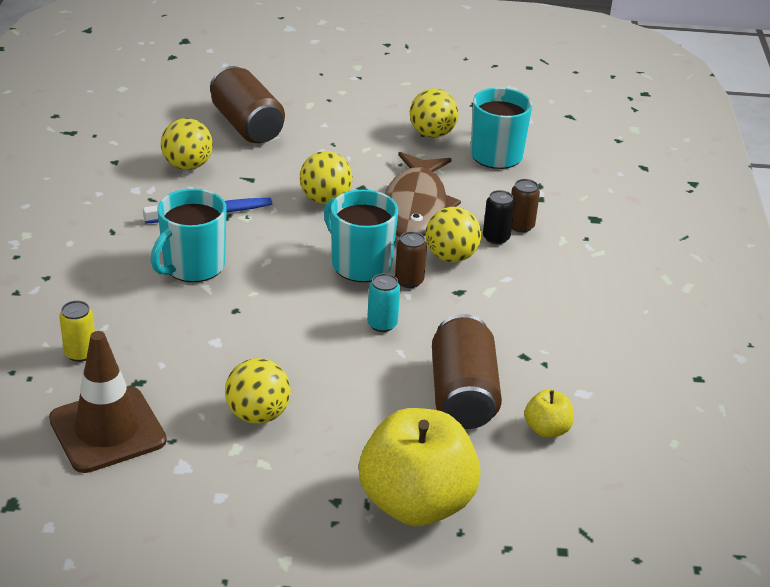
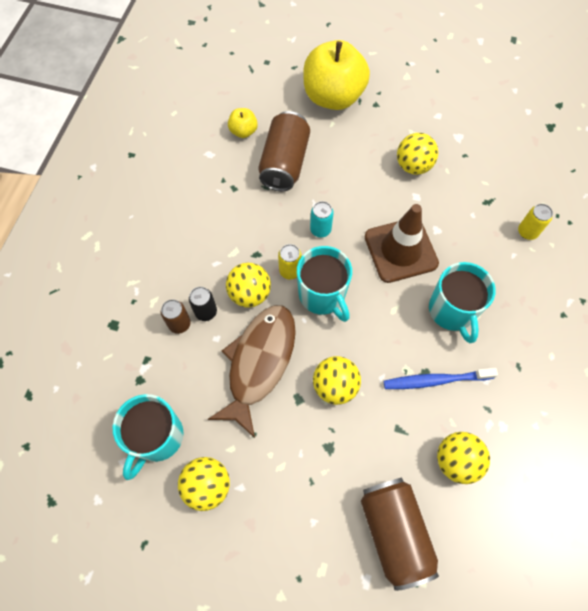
camera: 165 degrees left, 30 degrees up
(107, 430) = (503, 167): brown traffic cone -> brown traffic cone (400, 250)
(192, 266) = (452, 311): turquoise mug -> turquoise mug turned 120 degrees clockwise
(409, 281) = (290, 271): brown can -> yellow can

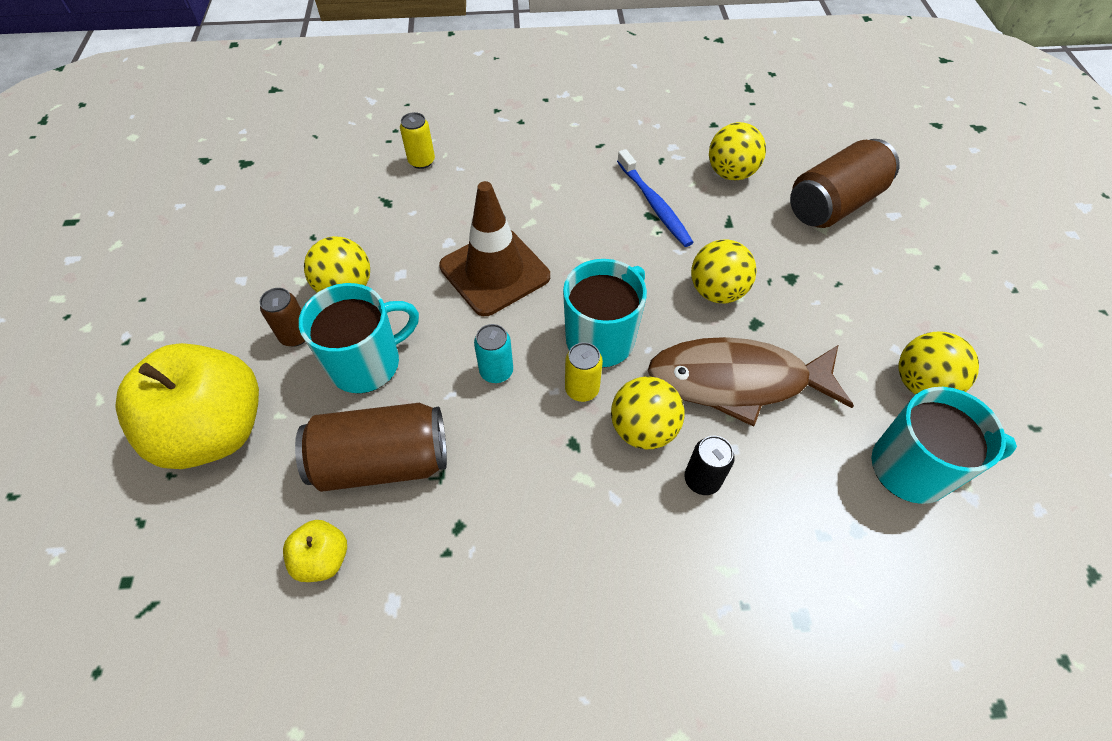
camera: 110 degrees left, 10 degrees down
(179, 324) = (741, 510): brown can -> brown can (296, 335)
(452, 311) = (560, 206): turquoise mug -> turquoise mug (367, 363)

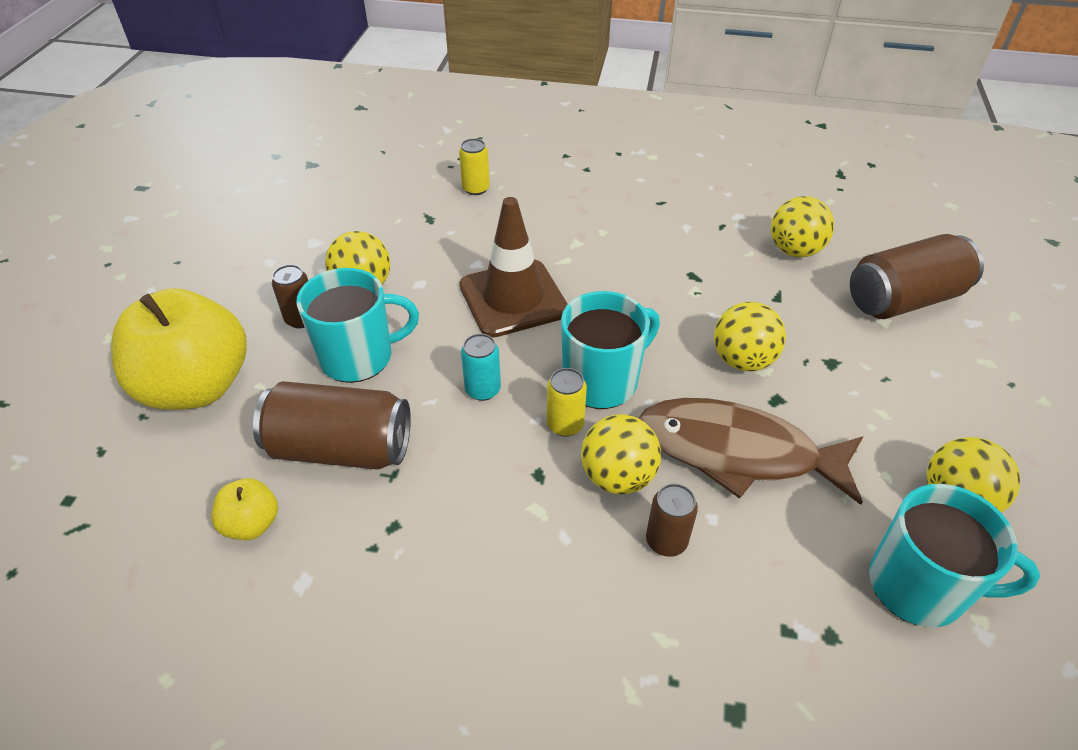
camera: 15 degrees right, 10 degrees down
(654, 205) = (701, 266): blue toothbrush -> none
(702, 479) = (666, 541): black can -> brown can

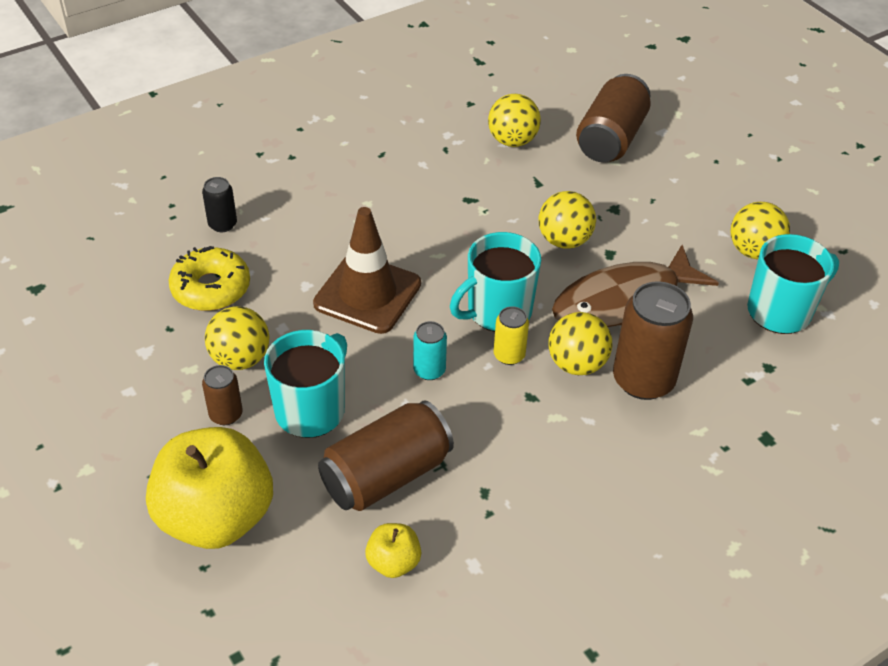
camera: 45 degrees left, 0 degrees up
(410, 226) = (211, 288): none -> yellow donut
(476, 189) = (222, 224): yellow can -> black can
(602, 381) = (497, 311): turquoise mug -> turquoise mug turned 135 degrees counterclockwise
(666, 541) = (643, 380): brown can -> brown can, size x1.96

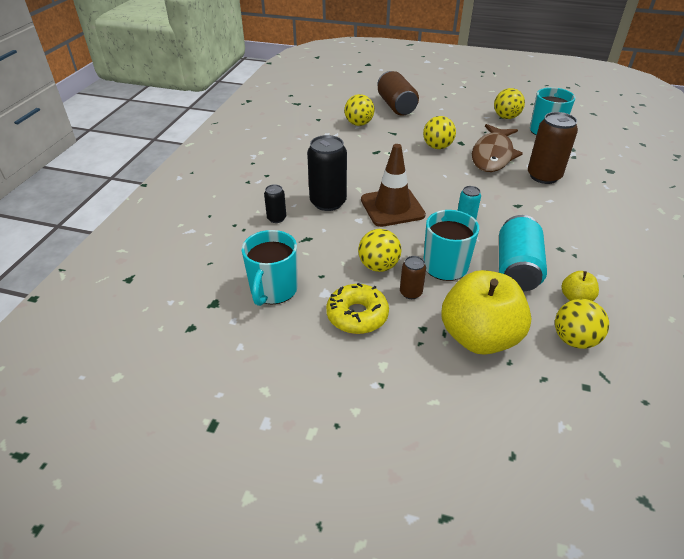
camera: 40 degrees left, 5 degrees down
(211, 288) = (315, 247): yellow donut -> yellow donut (357, 315)
(305, 238) = (328, 202): none -> black can
(386, 475) = (516, 268): brown can -> turquoise can
(497, 311) = (455, 184): turquoise mug -> turquoise mug (273, 290)
(509, 355) = (485, 196): yellow can -> none
(576, 364) = (513, 184): yellow ball -> yellow ball (574, 340)

